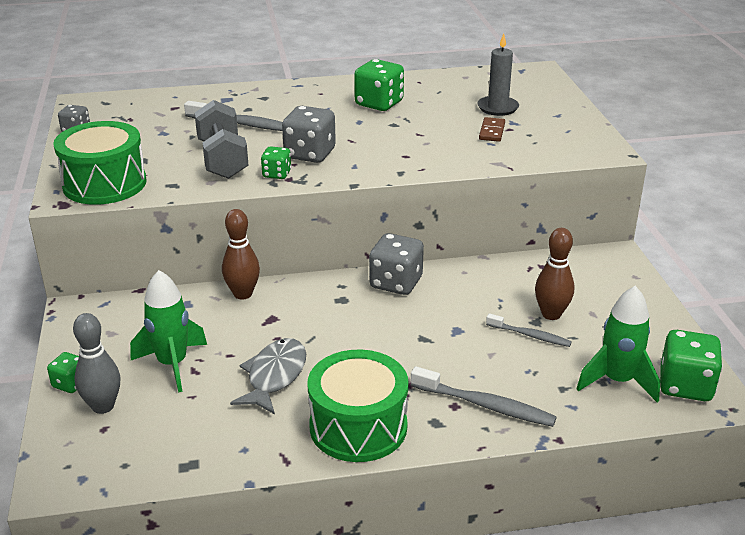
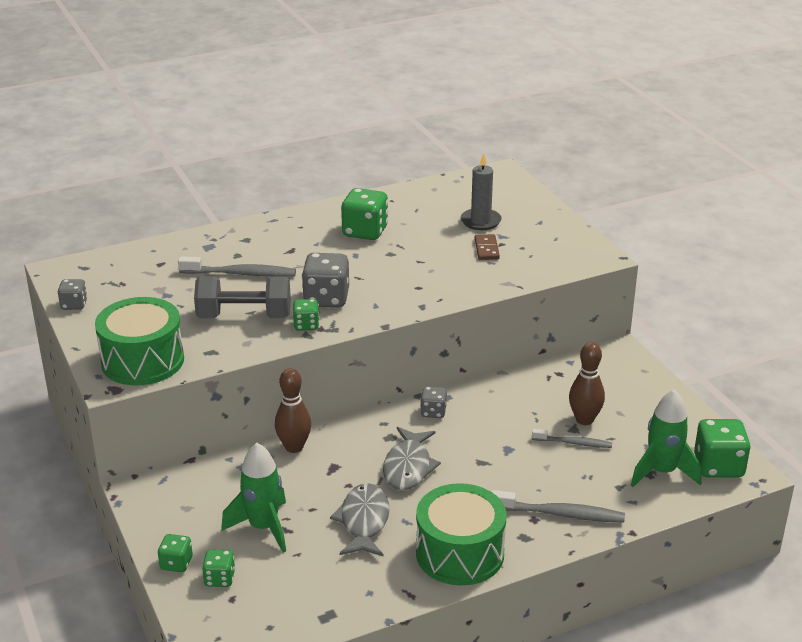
camera: 15 degrees left, 0 degrees up
(103, 406) = (219, 578): grey bowling pin -> green dice
(222, 159) = (244, 316): grey dumbbell -> grey dumbbell turned 60 degrees counterclockwise
(346, 331) = (408, 467): none -> grey fish
(396, 283) = (433, 412): grey dice -> grey dice, size x0.56

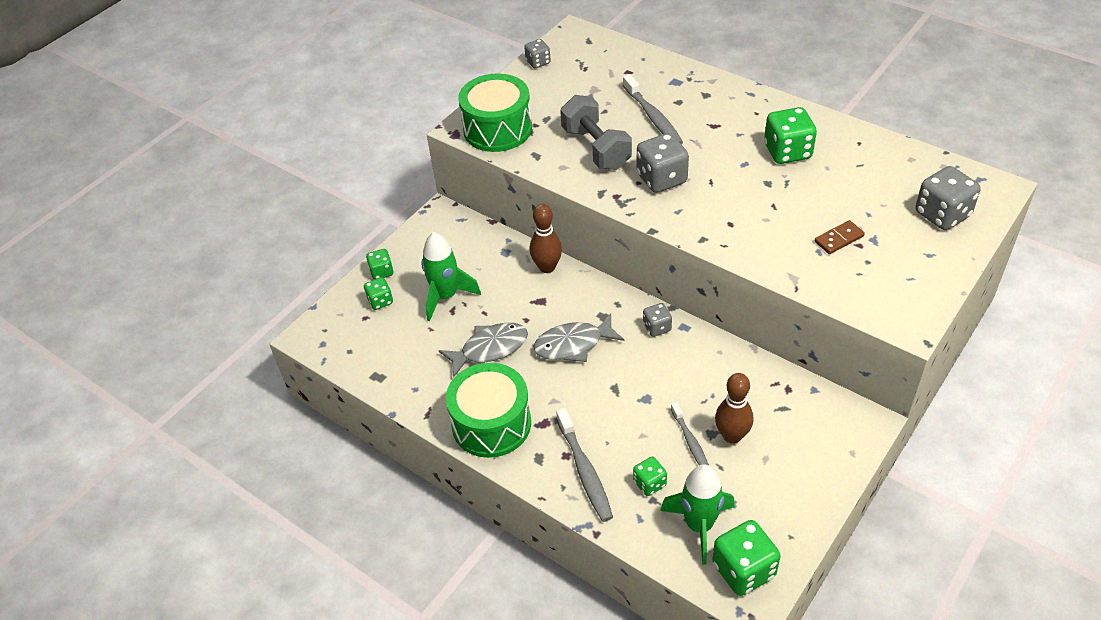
camera: 65 degrees right, 15 degrees up
(306, 325) = (613, 186): green dice -> green dice (649, 483)
(480, 221) = (885, 214): grey candle -> none
(505, 201) = (942, 214): none -> grey dice

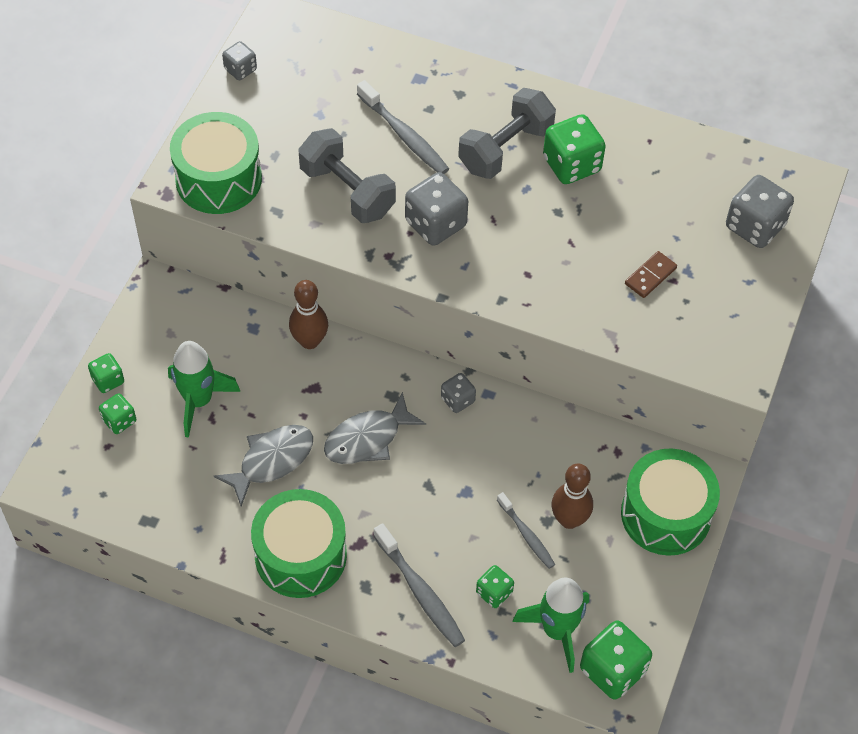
camera: 20 degrees left, 10 degrees up
(734, 135) = (505, 149): none -> grey dumbbell
(822, 446) = (665, 514): none -> green drum

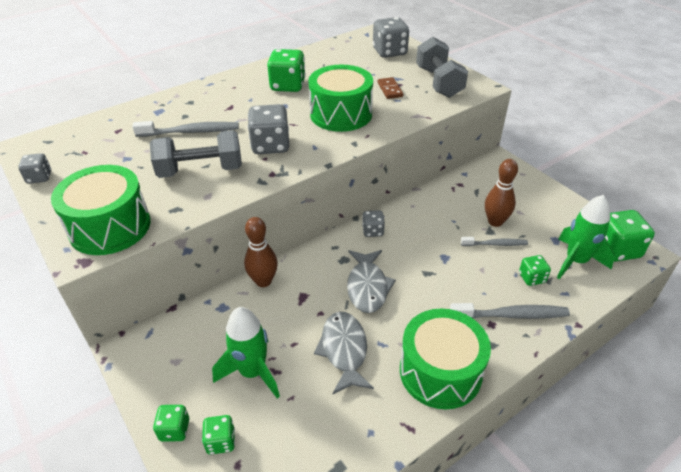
camera: 55 degrees left, 15 degrees down
(505, 149) = (249, 101): grey dumbbell -> grey dumbbell (438, 82)
(665, 514) = (514, 184): green drum -> green drum (341, 114)

